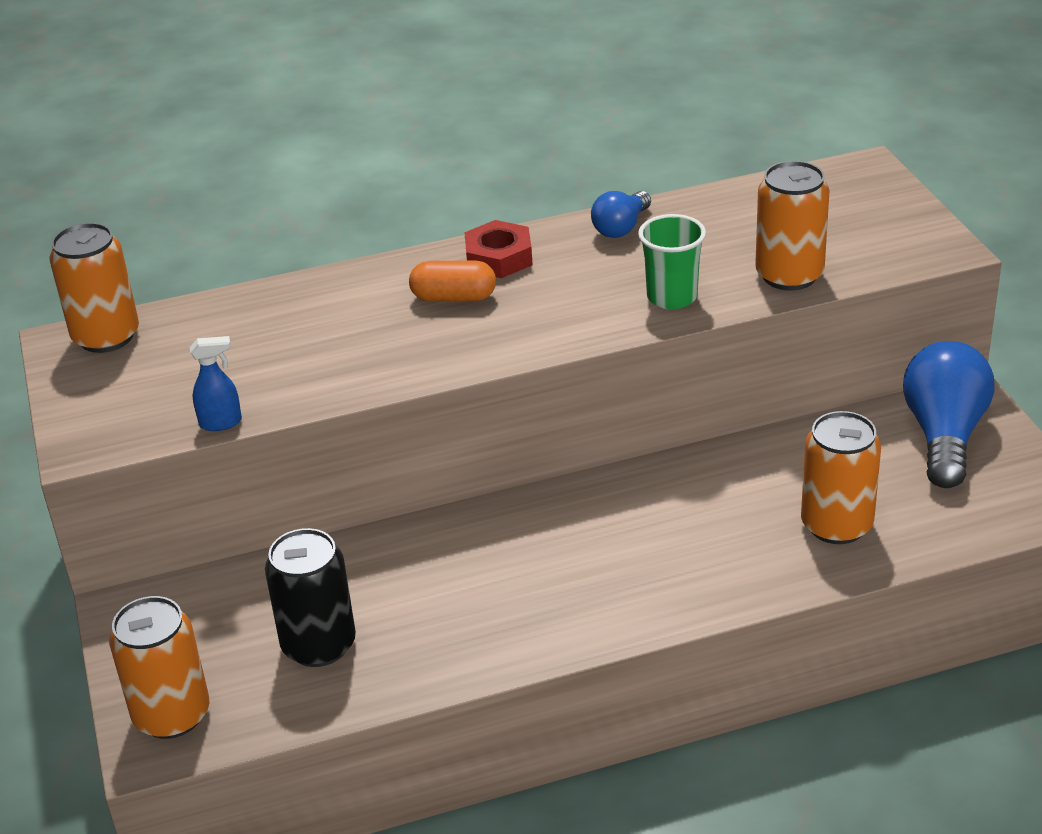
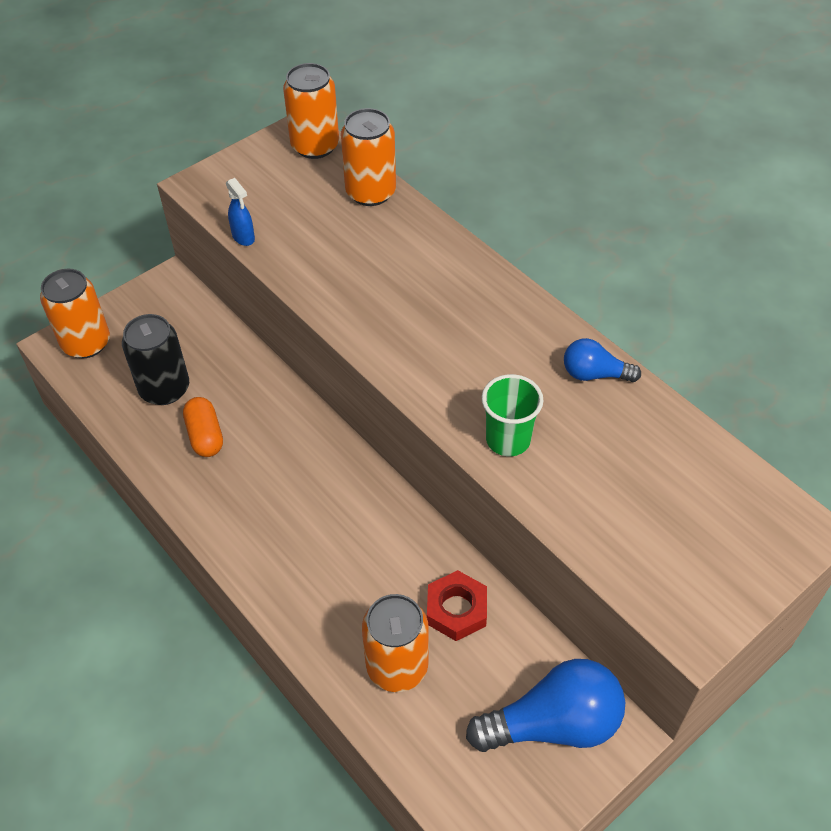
camera: 65 degrees right, 15 degrees up
(454, 297) = (442, 303): orange capsule -> orange capsule (205, 436)
(499, 258) = (509, 311): red nut -> red nut (456, 609)
(789, 275) = (582, 515): orange can -> orange can (370, 192)

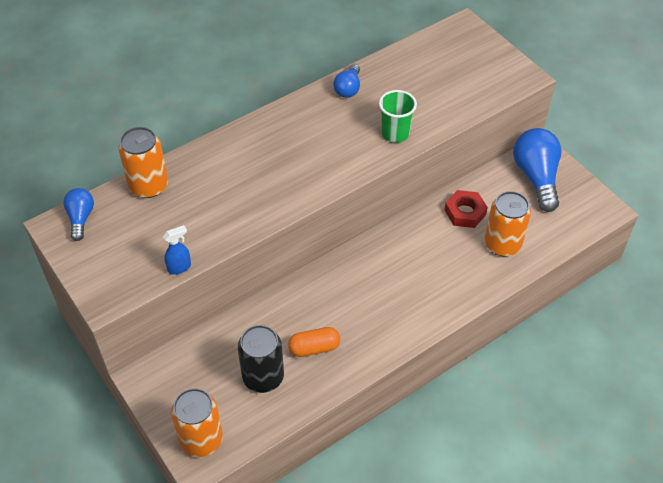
camera: 85 degrees left, 0 degrees up
(315, 146) = (81, 218): orange can -> blue light bulb

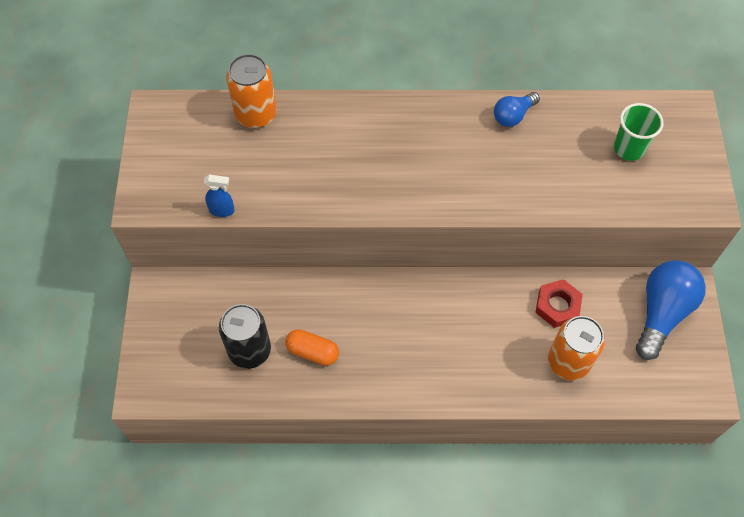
camera: 35 degrees right, 10 degrees up
(81, 218) = (178, 113): blue light bulb -> none
(201, 439) = (159, 373): orange can -> none
(395, 133) = (521, 190): green cup -> green cup (629, 148)

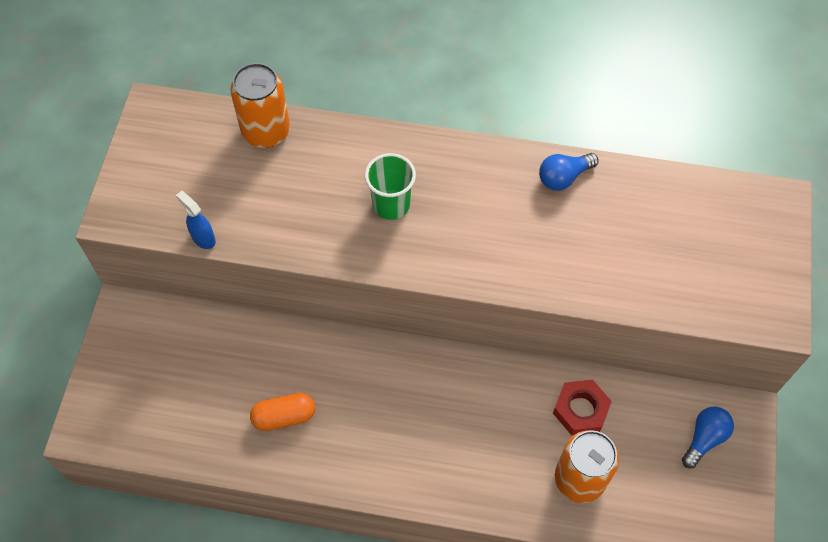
camera: 10 degrees right, 0 degrees up
(222, 210) = (203, 238): blue spray bottle -> blue spray bottle turned 150 degrees counterclockwise
(249, 350) = (213, 402): black can -> none
(312, 352) = (284, 416): orange capsule -> orange capsule turned 45 degrees counterclockwise
(629, 148) = (694, 238): green cup -> green cup (391, 205)
(662, 312) = (704, 438): blue light bulb -> blue light bulb, size x0.55

